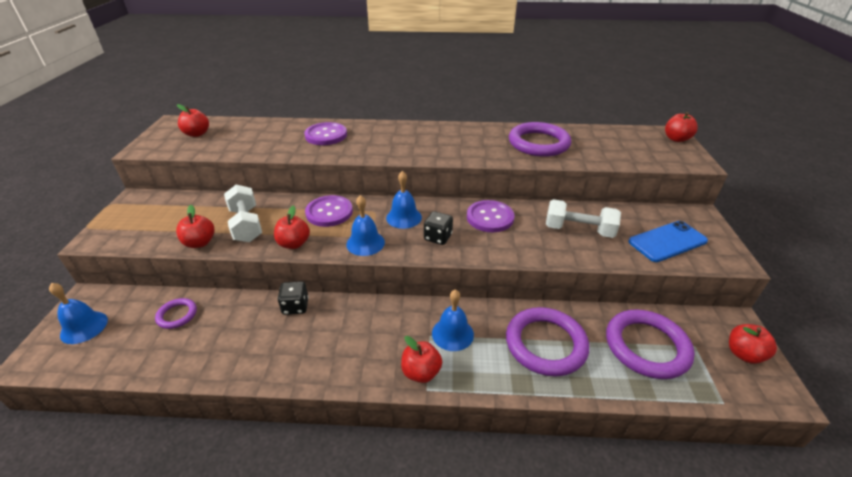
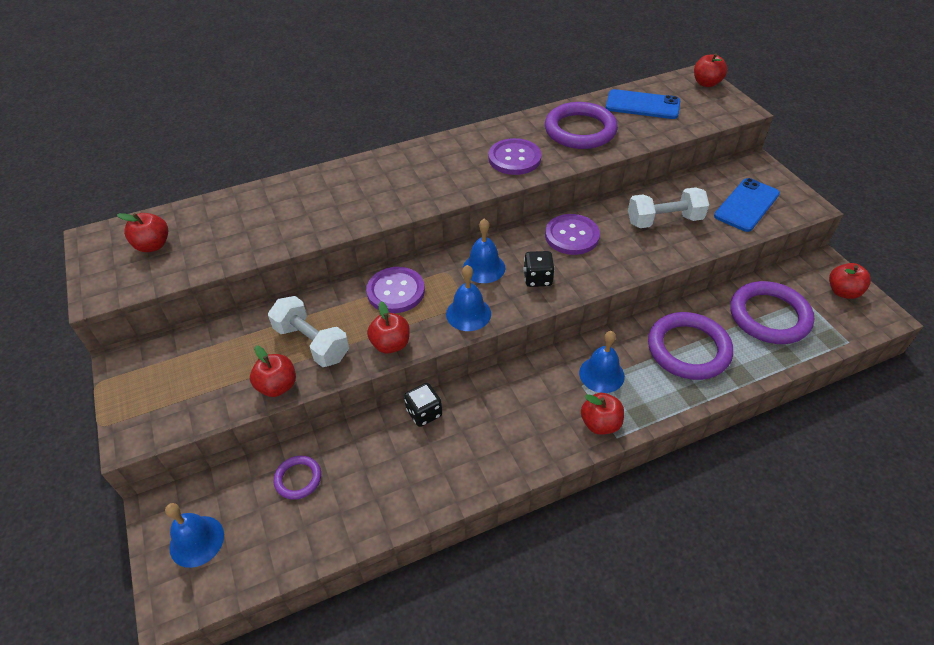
camera: 25 degrees left, 10 degrees up
(326, 135) = (331, 193): purple button -> purple button (514, 158)
(605, 140) = (642, 105): none -> blue phone

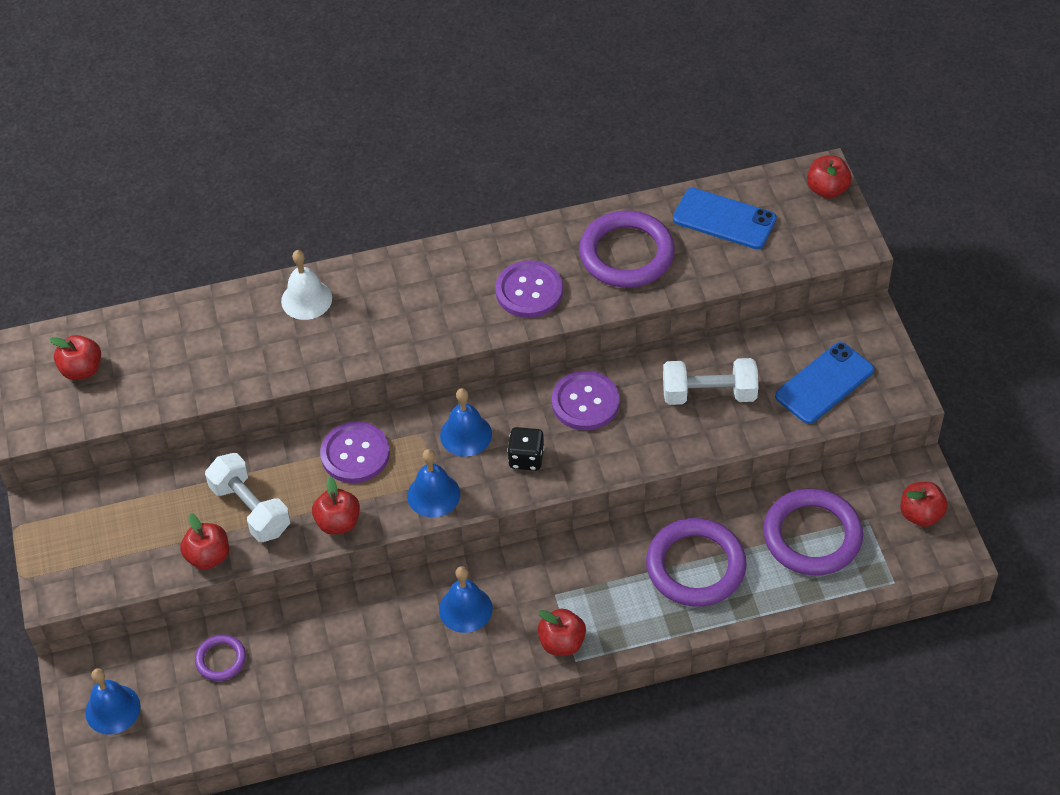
camera: 10 degrees right, 5 degrees up
(340, 180) = (306, 299): none -> white bell
(424, 413) = (368, 604): black dice -> none
(601, 374) = (582, 584): blue bell -> blue bell (465, 609)

